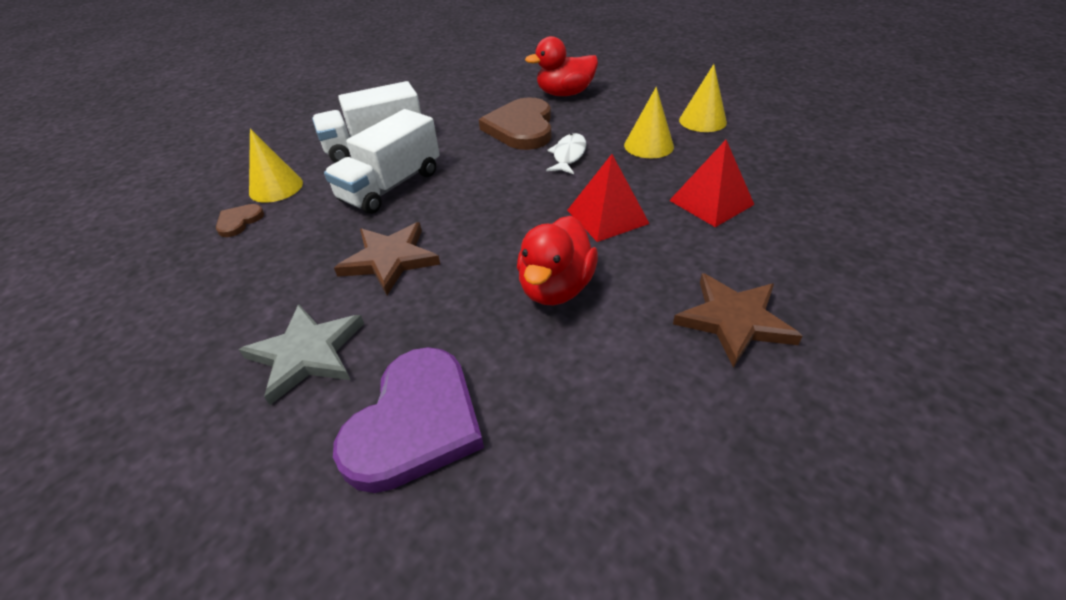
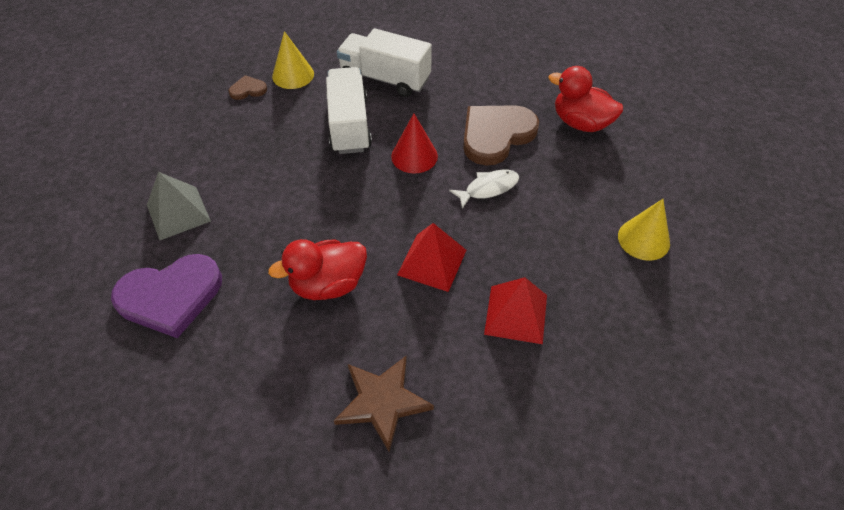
camera: 45 degrees right, 10 degrees up
(307, 354) = (178, 213): grey star -> grey pyramid
(390, 259) = (279, 184): brown star -> none
(391, 186) = (349, 125): white truck -> white truck turned 90 degrees clockwise
(481, 171) = (414, 156): none -> red cone
(648, 145) = (558, 227): yellow cone -> none

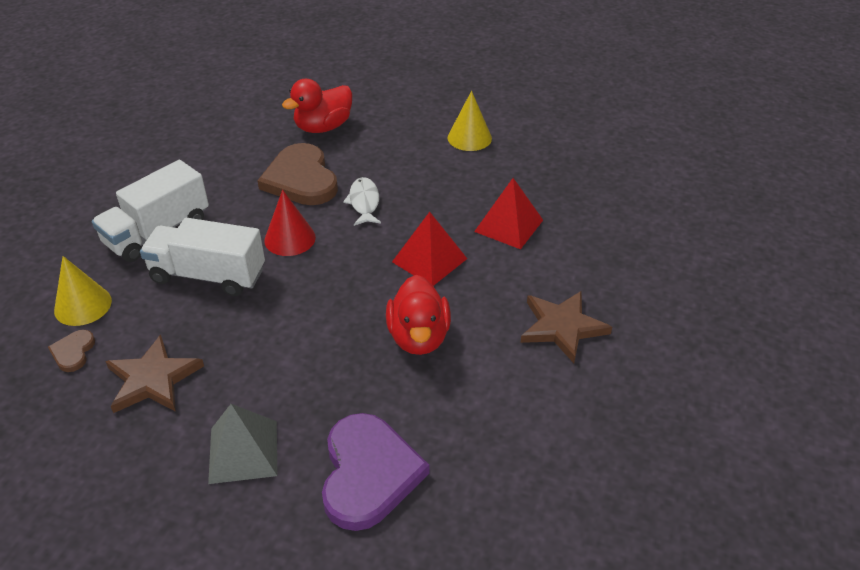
camera: 70 degrees left, 10 degrees down
(234, 138) = (153, 379): none -> brown star

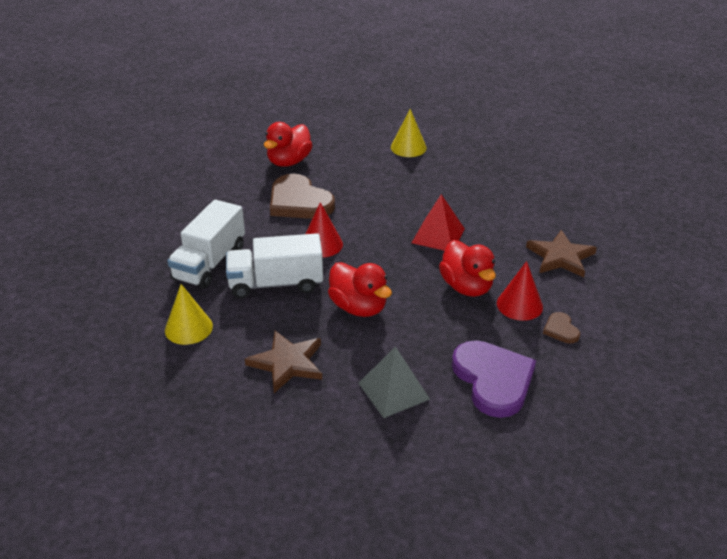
camera: 20 degrees left, 5 degrees down
(73, 352) = (207, 361): brown heart -> brown heart (561, 329)
(277, 330) = (358, 307): none -> red duck
(364, 202) = (361, 207): white fish -> none
(467, 379) = (519, 305): none -> red cone
(509, 225) = (479, 200): red pyramid -> none

